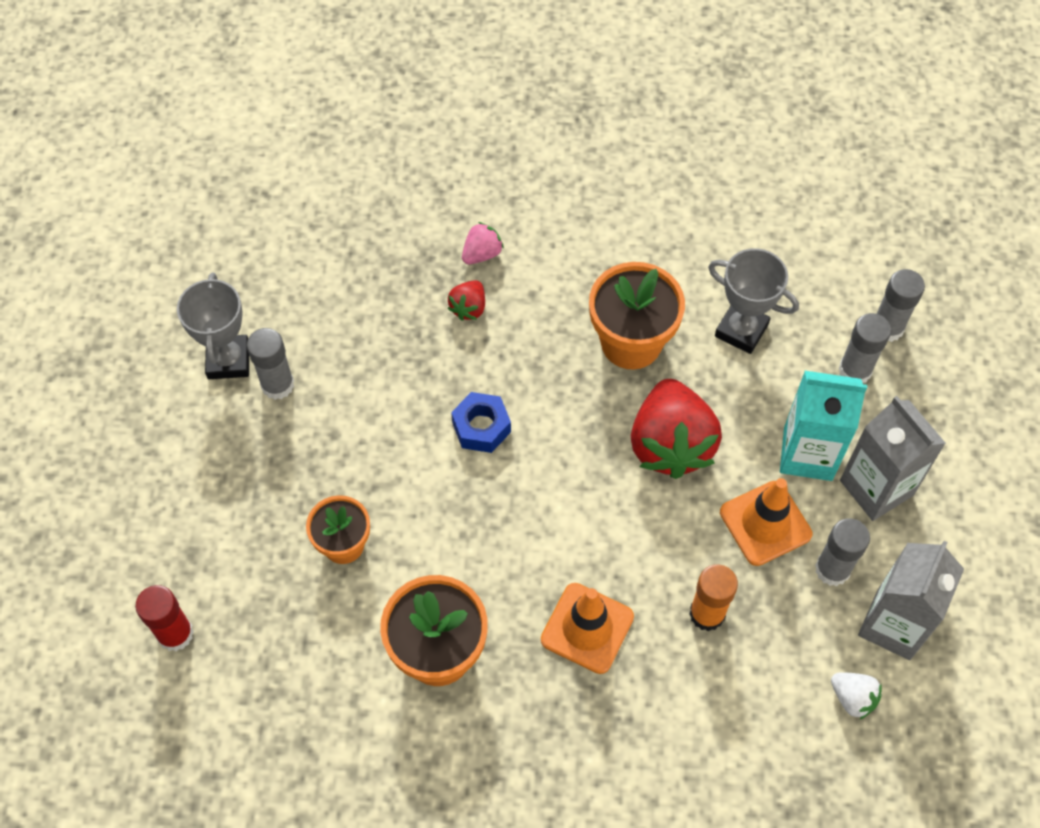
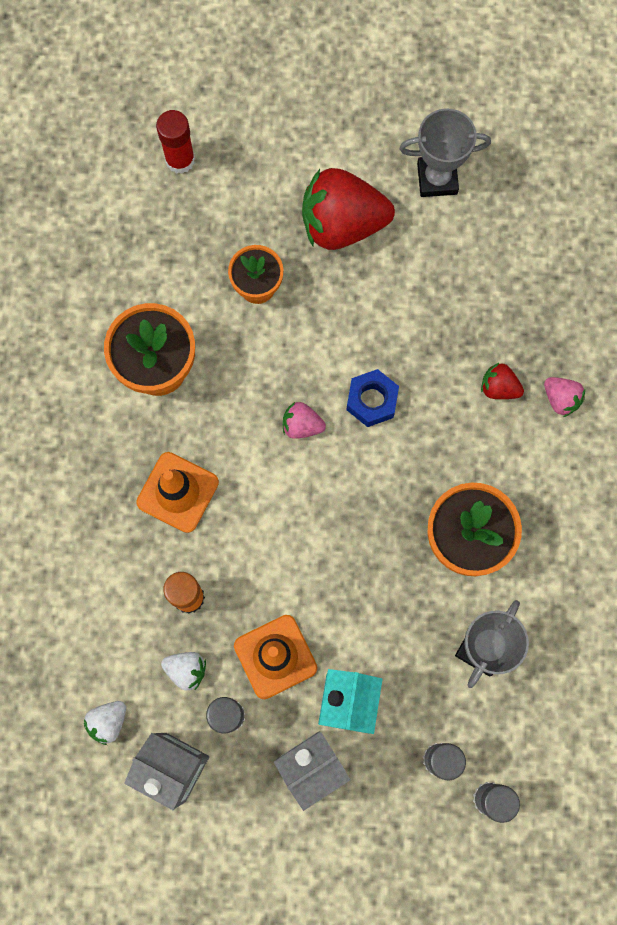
camera: 90 degrees right, 15 degrees up
(277, 385) = (412, 222): grey glue stick -> none
(508, 497) = (302, 425): none -> pink strawberry
(670, 444) = (355, 573): red strawberry -> red strawberry (342, 224)
(787, 615) = (186, 670): none -> white strawberry

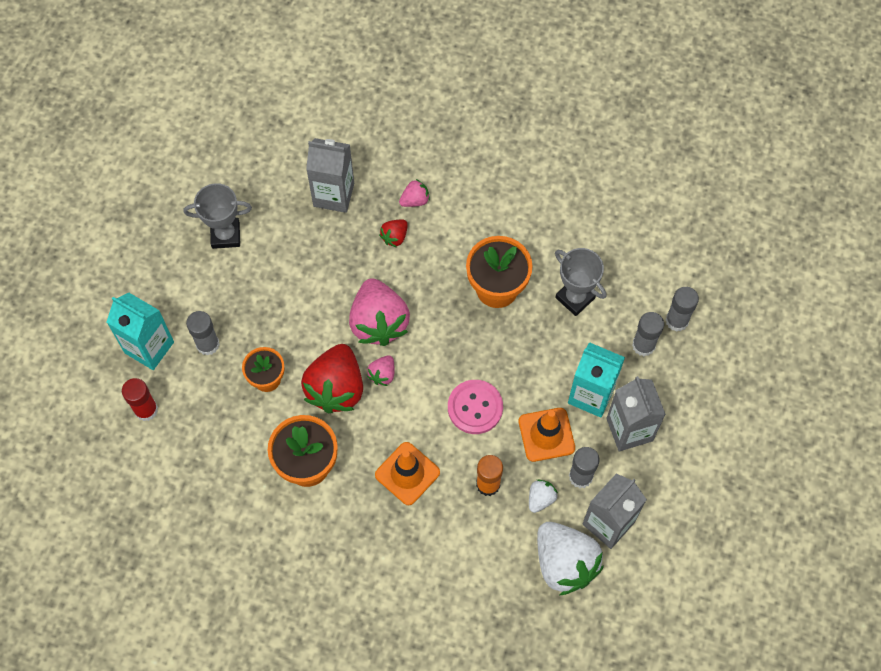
camera: 75 degrees left, 10 degrees down
(108, 721) = (564, 563): white strawberry -> white strawberry, size x2.19
(260, 137) = (149, 347): none -> turquoise carton
(283, 203) = (208, 344): none -> grey glue stick
(288, 554) = (475, 407): none -> pink button
(342, 224) = (238, 308): red strawberry -> red strawberry (336, 388)
(372, 400) = (378, 322): blue nut -> pink strawberry
(437, 178) = (225, 235): grey trophy -> grey trophy turned 75 degrees clockwise
(536, 293) = (333, 194): none -> grey carton

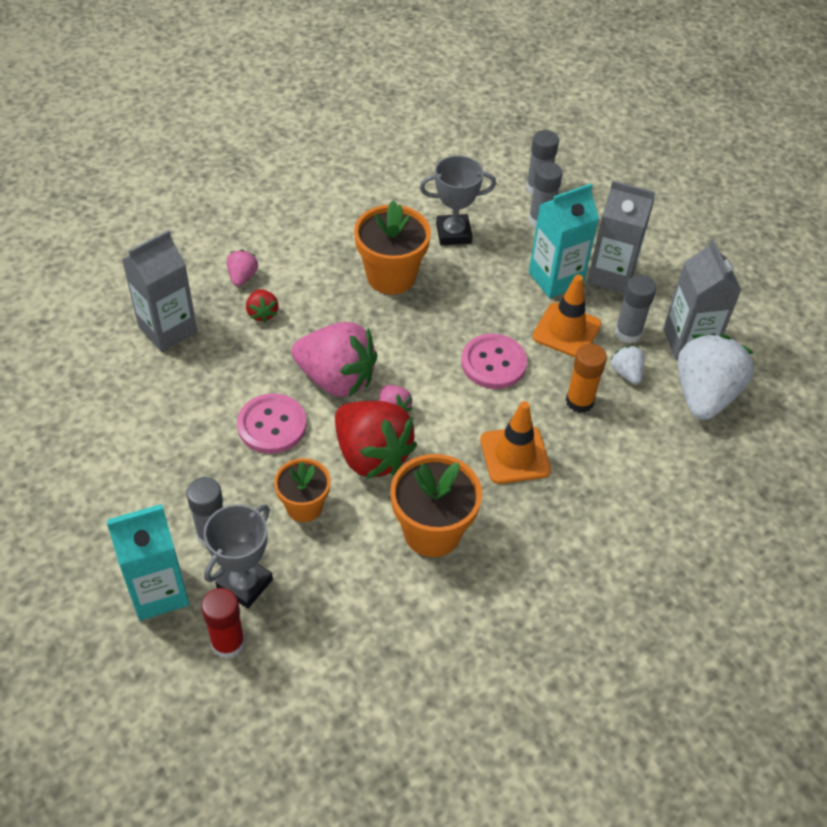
camera: 55 degrees left, 15 degrees down
(225, 235) = (109, 440): grey trophy -> grey trophy (244, 584)
(311, 314) = (272, 425): none -> pink button
(564, 563) = (704, 395): white strawberry -> white strawberry turned 75 degrees counterclockwise

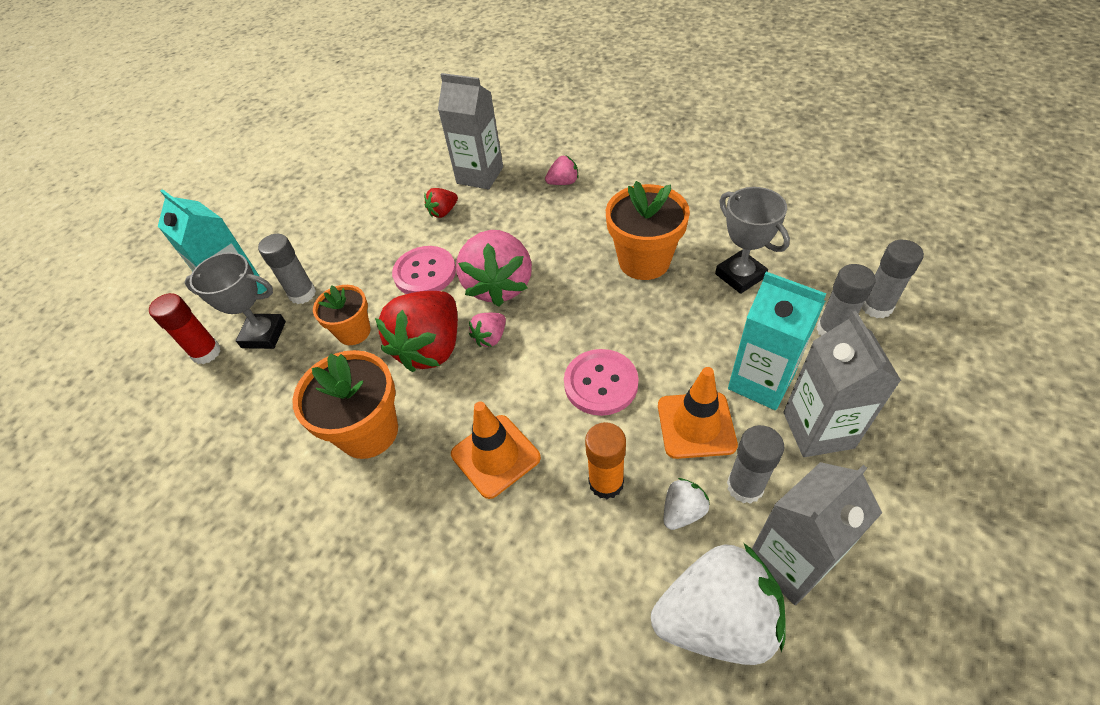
camera: 70 degrees right, 0 degrees up
(262, 313) = (535, 211): red strawberry -> red strawberry (443, 212)

